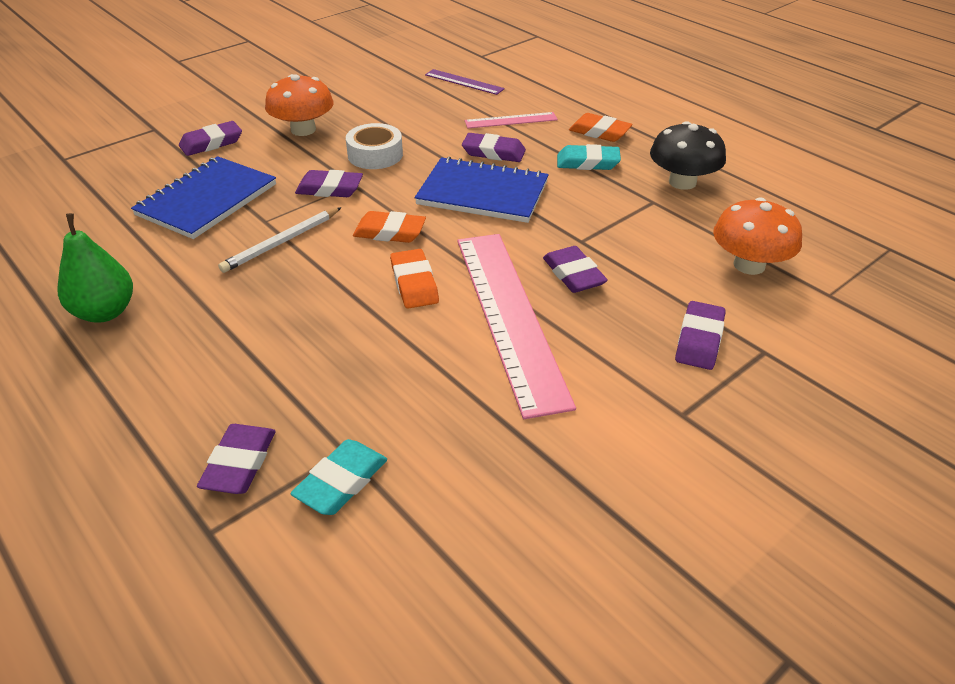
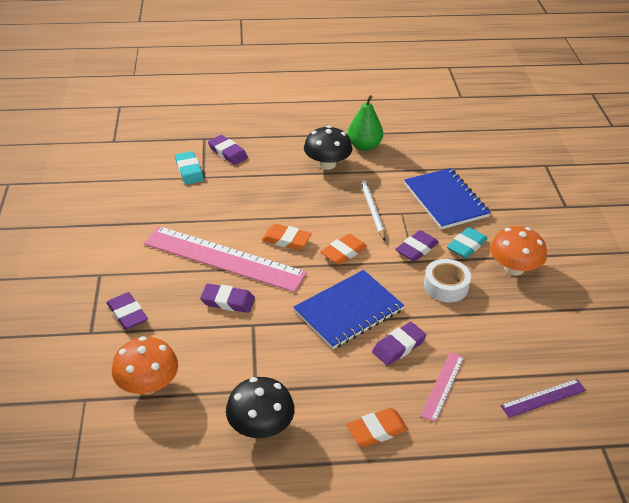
camera: 125 degrees right, 0 degrees up
(190, 327) = (327, 164): none -> black mushroom
(211, 143) = (524, 223): purple eraser -> none
(588, 162) = (337, 390): turquoise eraser -> turquoise eraser (466, 246)

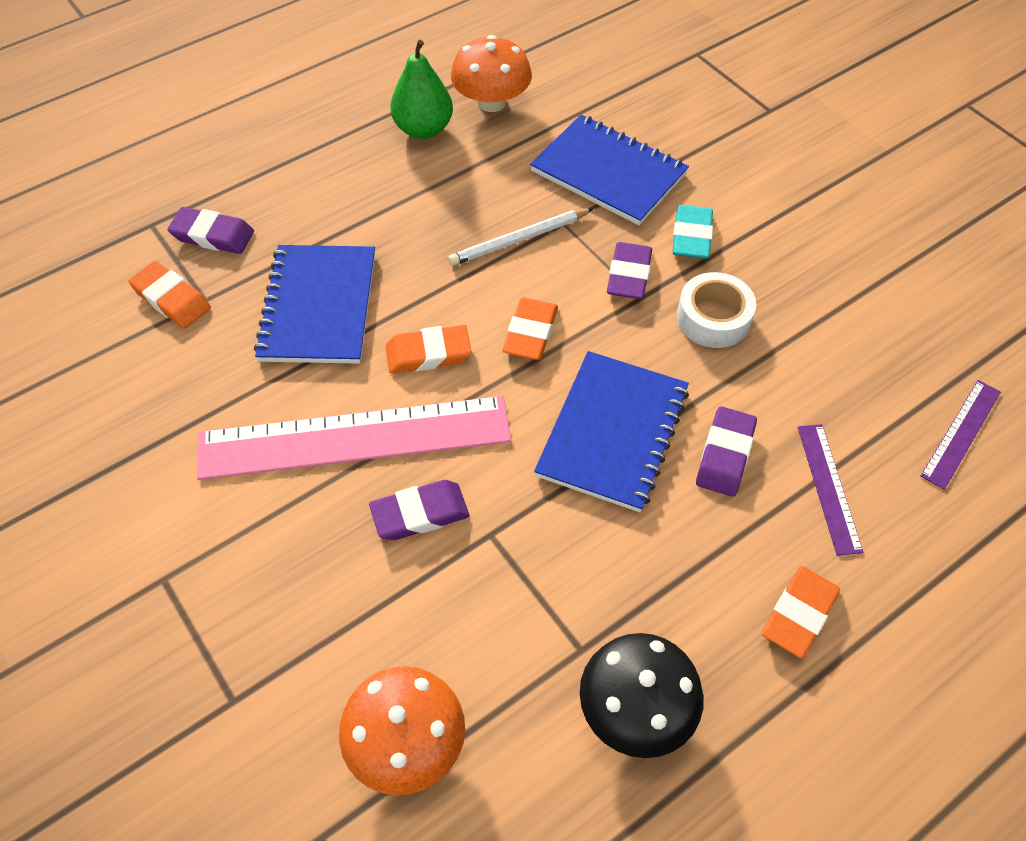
camera: 30 degrees left, 15 degrees up
(127, 314) = (270, 629): purple eraser -> none
(189, 171) = (171, 299): turquoise eraser -> orange eraser
(251, 200) = (318, 306): none -> blue notebook
(327, 164) = (390, 186): black mushroom -> none
(372, 211) = (519, 240): white pencil -> white pencil turned 75 degrees counterclockwise
(443, 386) = (828, 487): pink ruler -> purple ruler
(514, 268) = (778, 243): orange mushroom -> orange mushroom (491, 102)

